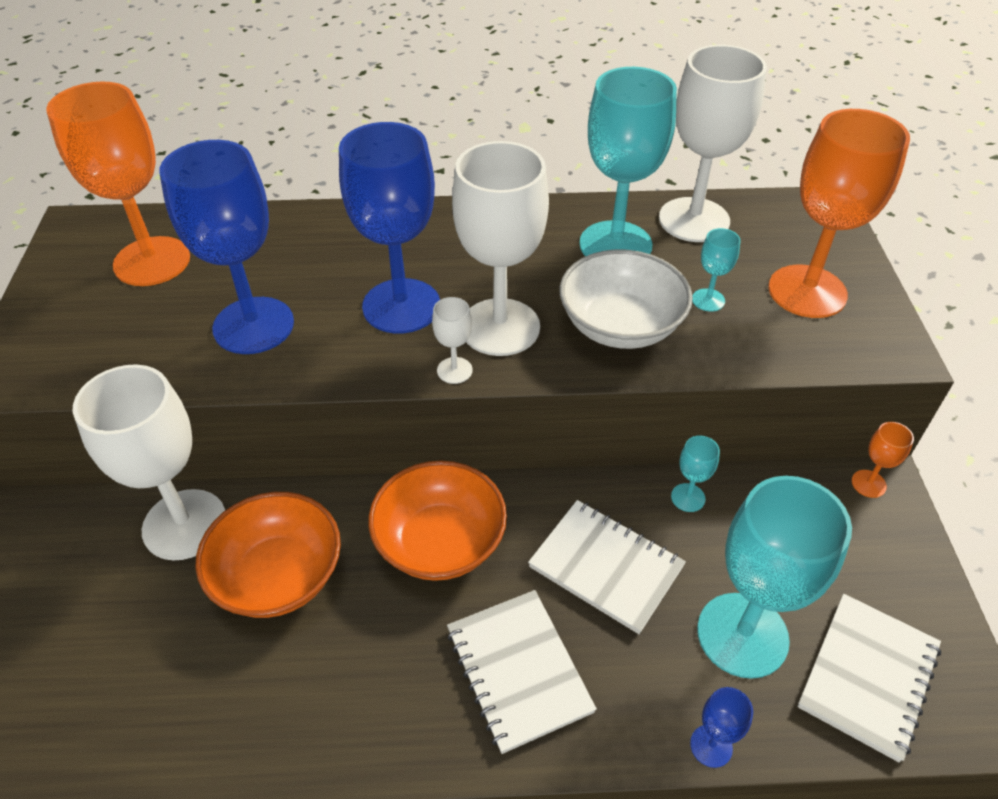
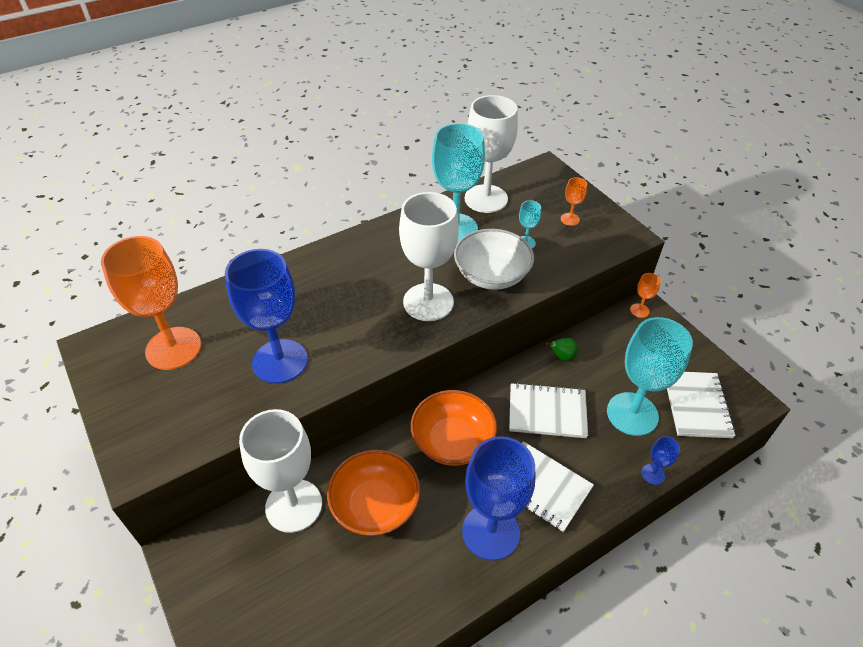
camera: 30 degrees left, 0 degrees up
(401, 306) = (362, 312): blue goblet -> blue goblet (491, 532)
(454, 370) = (422, 337): white goblet -> none
(688, 497) = (562, 356): turquoise goblet -> green pear
(807, 291) = (570, 219): orange goblet -> orange goblet, size x0.43

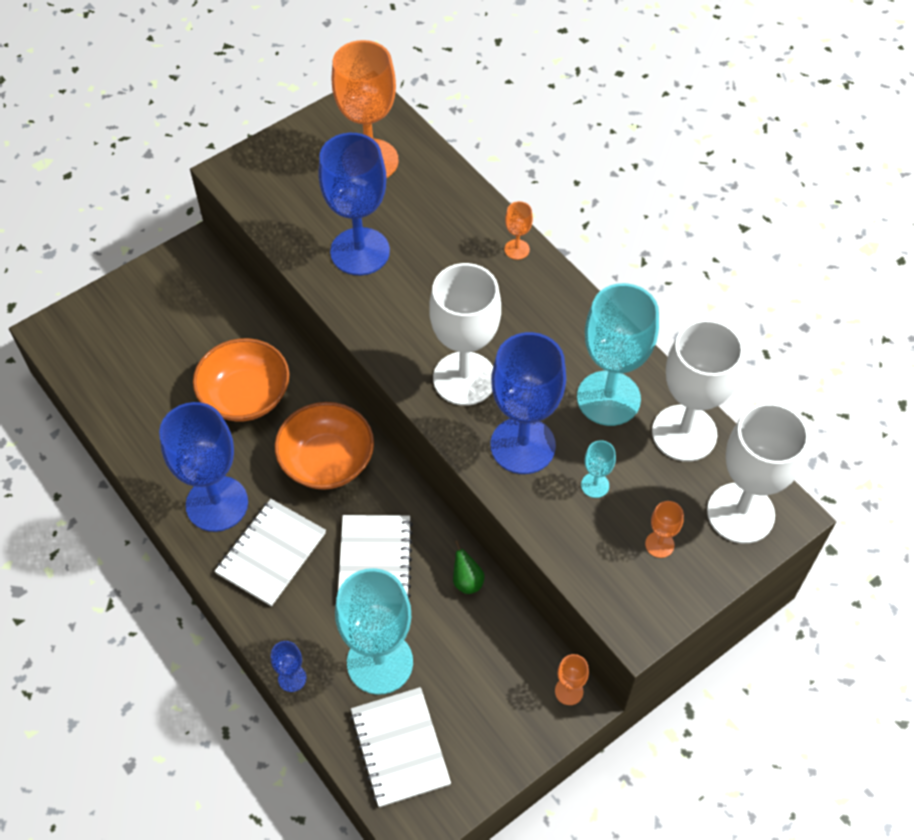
camera: 85 degrees right, 10 degrees up
(294, 505) = (244, 326): white goblet -> white goblet (740, 513)
(308, 262) = (517, 249): none -> orange goblet
(491, 275) = (523, 445): white bowl -> blue goblet
(697, 405) = (399, 748): white notebook -> white notebook turned 75 degrees clockwise

